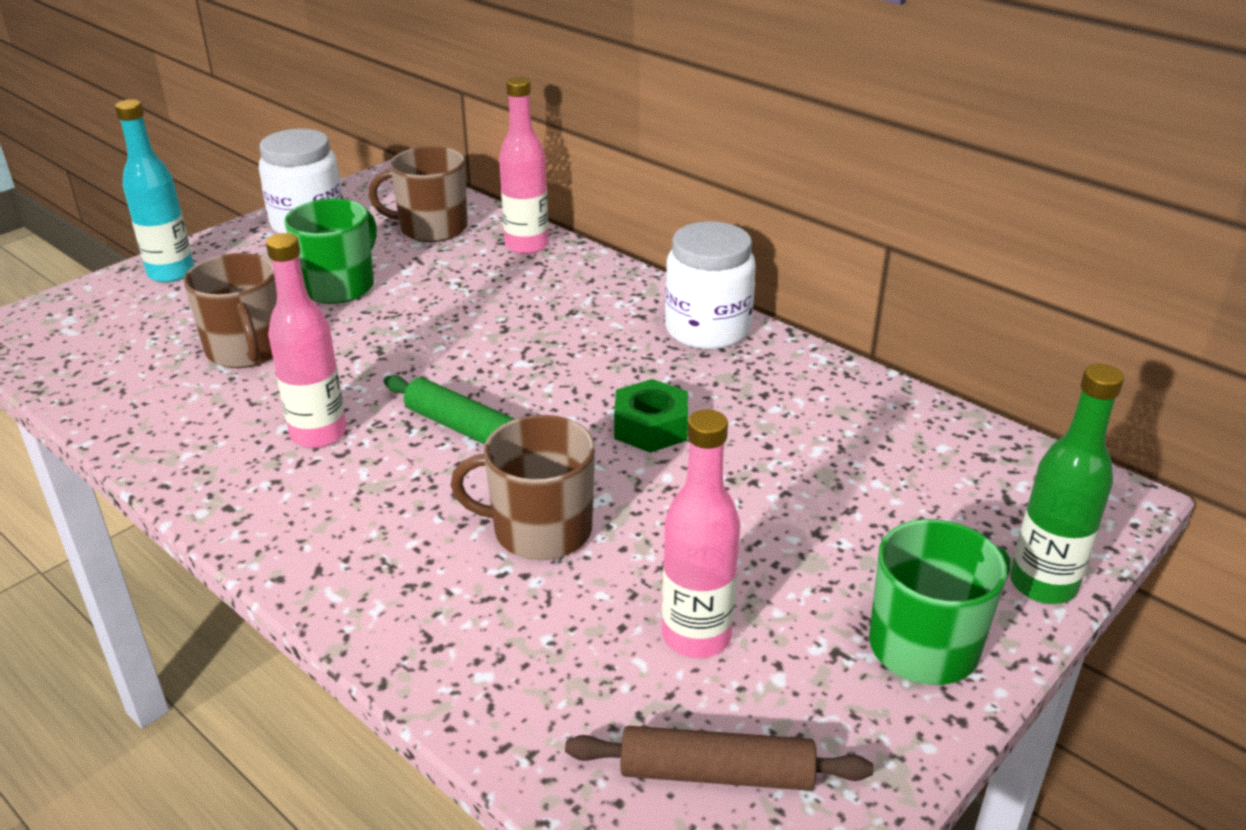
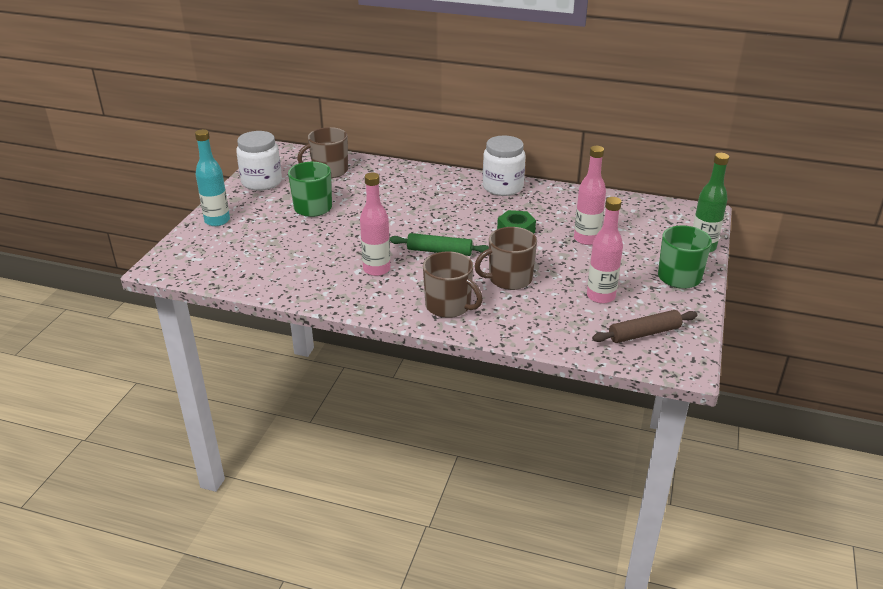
camera: 25 degrees left, 0 degrees up
(247, 350) = (301, 245): brown mug -> brown mug (449, 306)
(527, 245) = (385, 169): pink bottle -> pink bottle (586, 239)

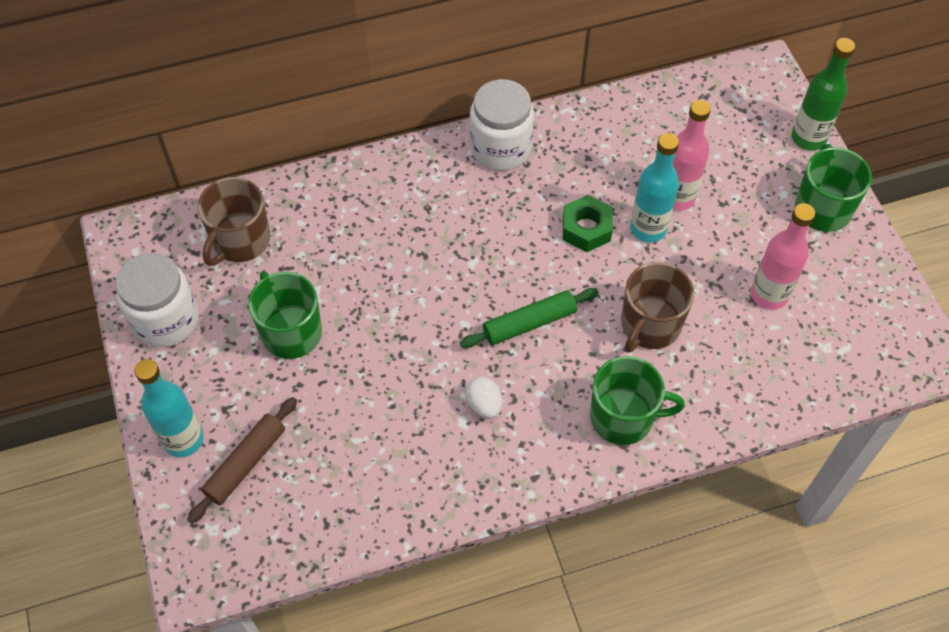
camera: 35 degrees left, 25 degrees up
(376, 269) = (484, 405): pink bottle -> white egg
(449, 306) = (623, 417): brown mug -> green mug
(553, 244) = (648, 228): none -> turquoise bottle
(644, 333) = (856, 330): brown rolling pin -> brown rolling pin (245, 463)

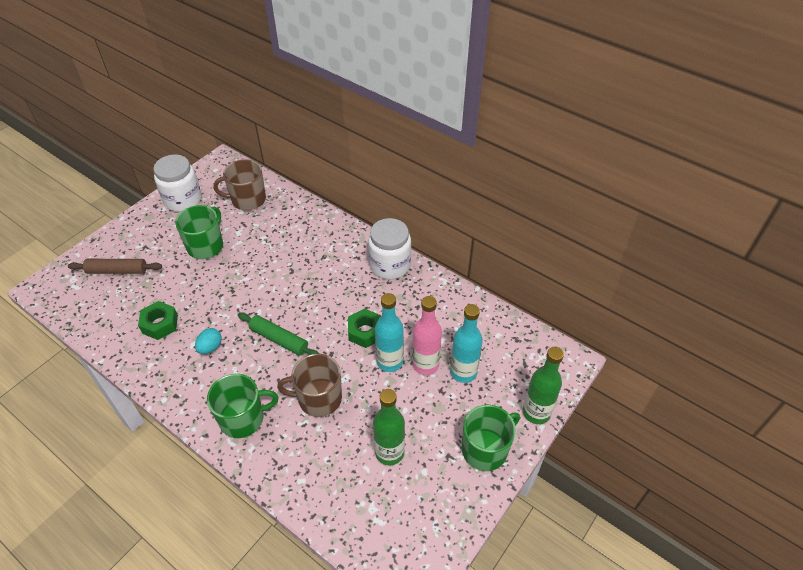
camera: 55 degrees right, 10 degrees down
(183, 439) = (118, 242): turquoise bottle -> turquoise bottle (463, 372)
(396, 448) = (160, 324): none -> green nut
(484, 405) = (210, 347): white egg -> turquoise egg
(623, 417) = (243, 418): green mug -> green mug turned 75 degrees counterclockwise
(769, 294) = (389, 452): pink bottle -> green bottle

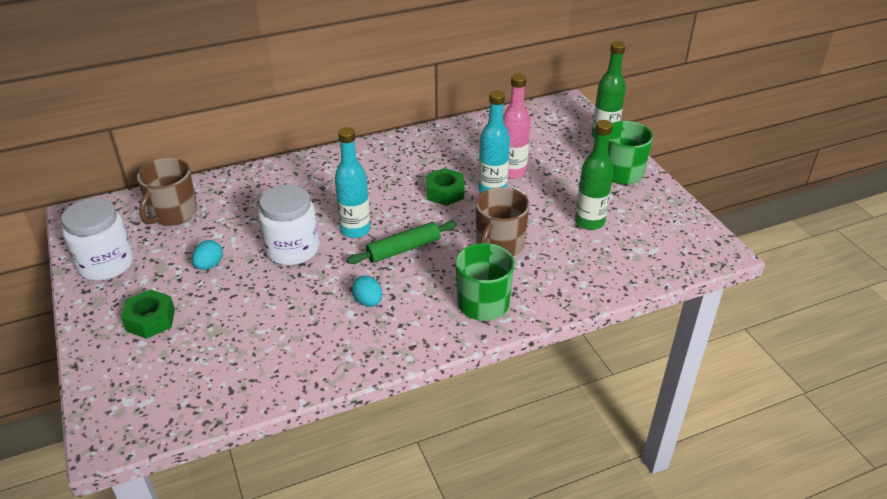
camera: 60 degrees left, 10 degrees down
(117, 271) = (163, 353): brown rolling pin -> none
(160, 324) = (294, 334): green nut -> green nut (150, 320)
(206, 246) = (209, 265): green mug -> turquoise egg
(390, 265) = (378, 152): white jar -> white jar (292, 249)
(463, 372) = (537, 156): turquoise bottle -> turquoise bottle (355, 230)

